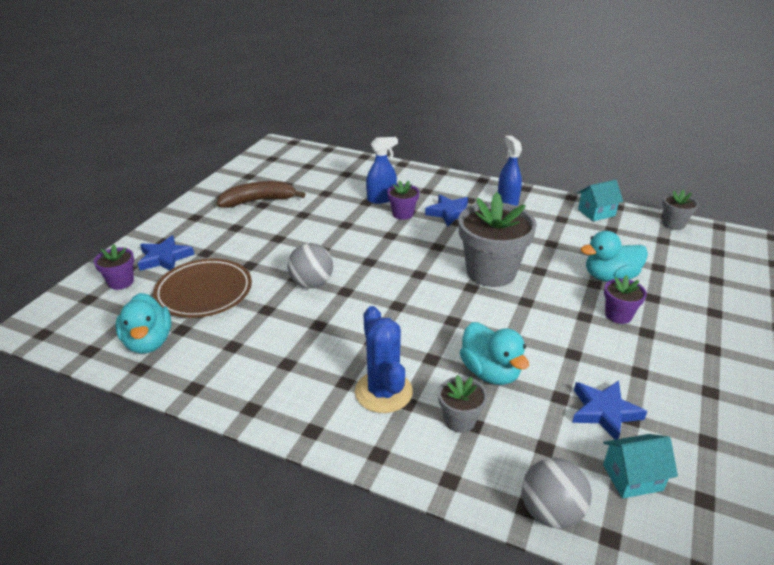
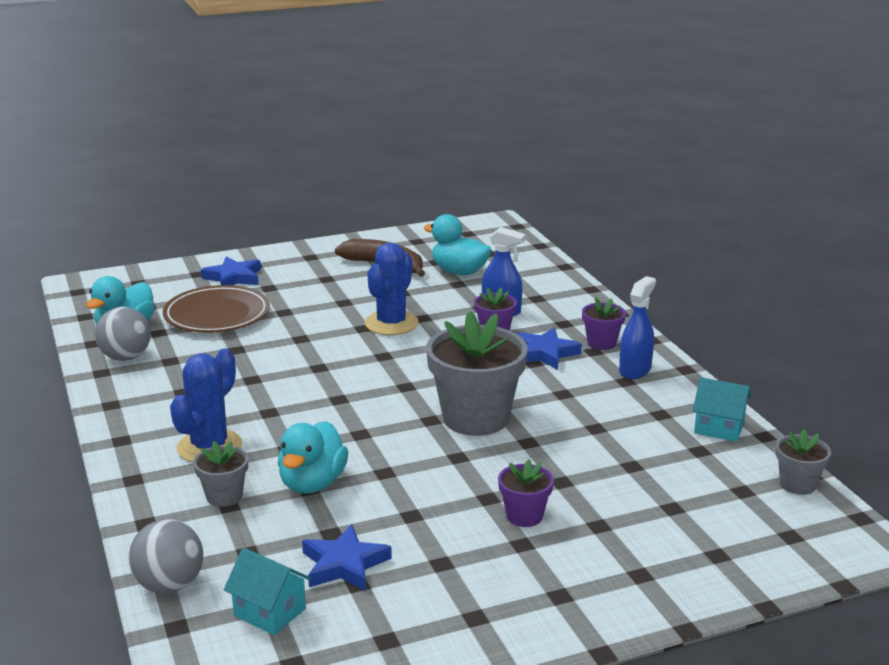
camera: 45 degrees right, 10 degrees down
(121, 282) = (176, 281): purple flower pot -> purple flower pot (601, 343)
(312, 283) = (303, 348): grey ball -> grey ball (126, 357)
(335, 238) = (391, 323): none -> blue cactus
(610, 277) = (591, 485): turquoise duck -> turquoise duck (459, 272)

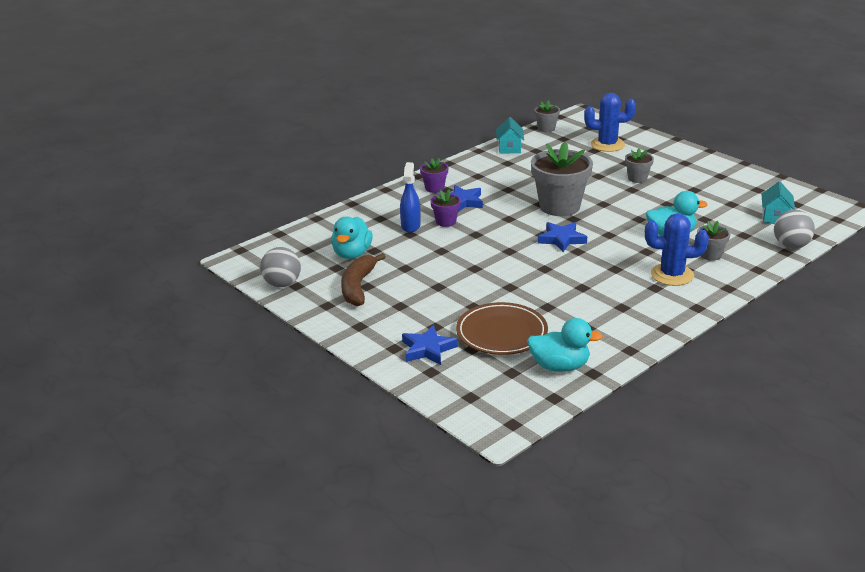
camera: 110 degrees left, 5 degrees up
(126, 357) = (600, 348): grey ball -> grey ball (282, 284)
(344, 564) = (723, 209): blue star -> blue star (561, 239)
(391, 323) = (460, 259): blue cactus -> blue cactus (607, 145)
(524, 516) = (637, 178): purple flower pot -> grey flower pot
(635, 370) = (462, 175): blue spray bottle -> none

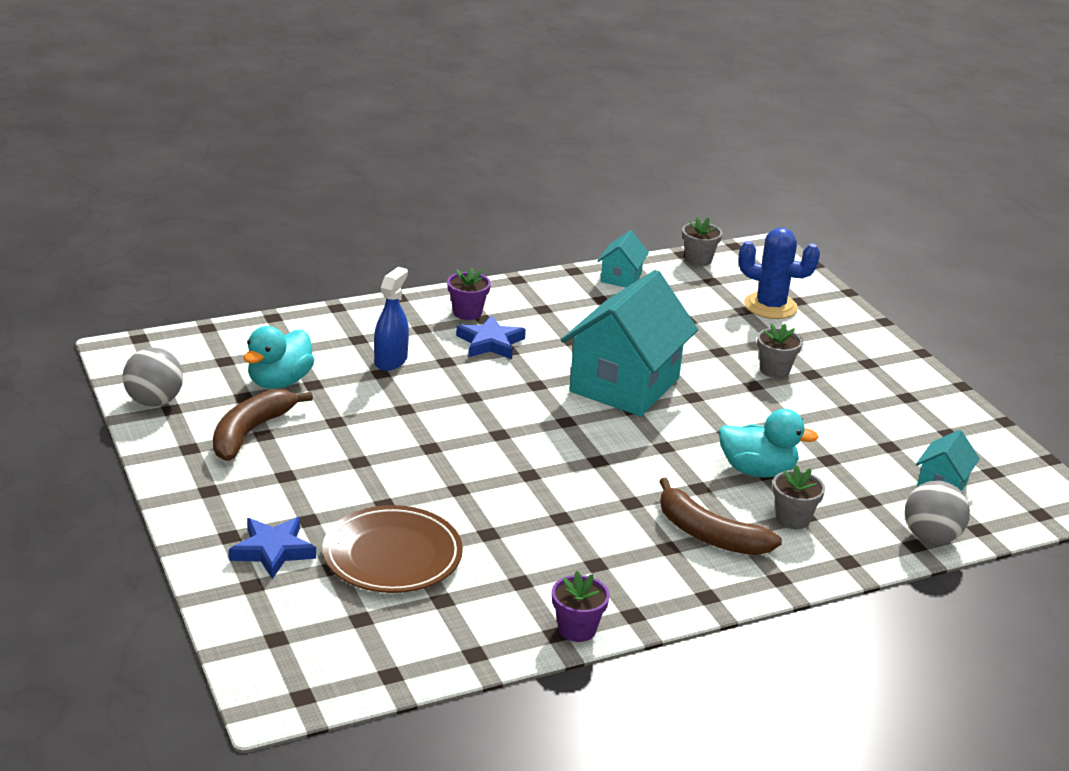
camera: 15 degrees right, 0 degrees up
(446, 222) = (444, 367): purple flower pot -> purple flower pot (577, 629)
(559, 206) = (624, 385): grey flower pot -> turquoise house
(560, 366) = (434, 630): turquoise duck -> none
(561, 239) = (588, 436): blue star -> none
(672, 275) = (709, 535): blue cactus -> brown banana

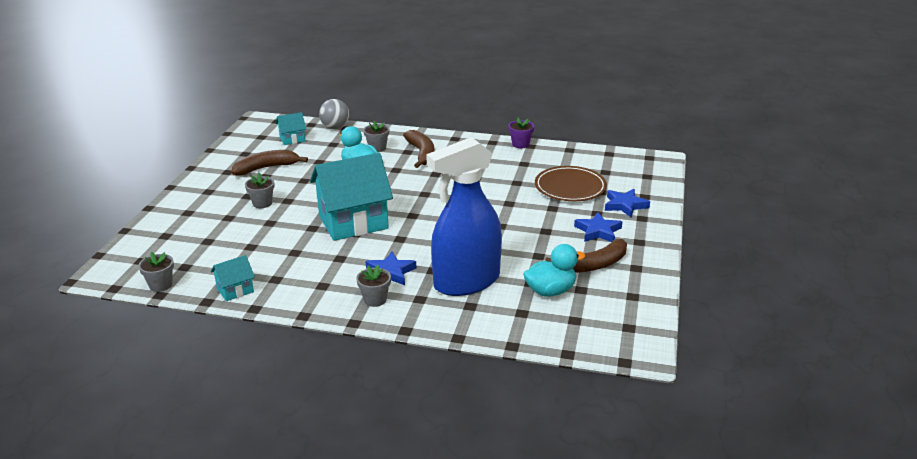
camera: 140 degrees left, 0 degrees up
(154, 401) = (641, 304): grey ball -> none
(282, 486) = (598, 231): none -> blue star
(391, 361) = (466, 282): blue spray bottle -> blue spray bottle, size x2.19
(467, 312) = (375, 300): purple flower pot -> grey flower pot
(770, 306) = (188, 237): blue cactus -> none
(872, 420) = (266, 168): none -> brown banana

